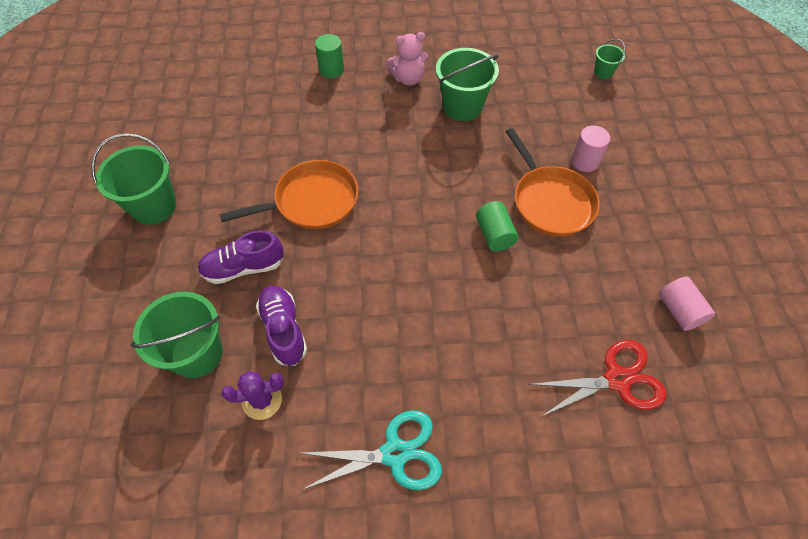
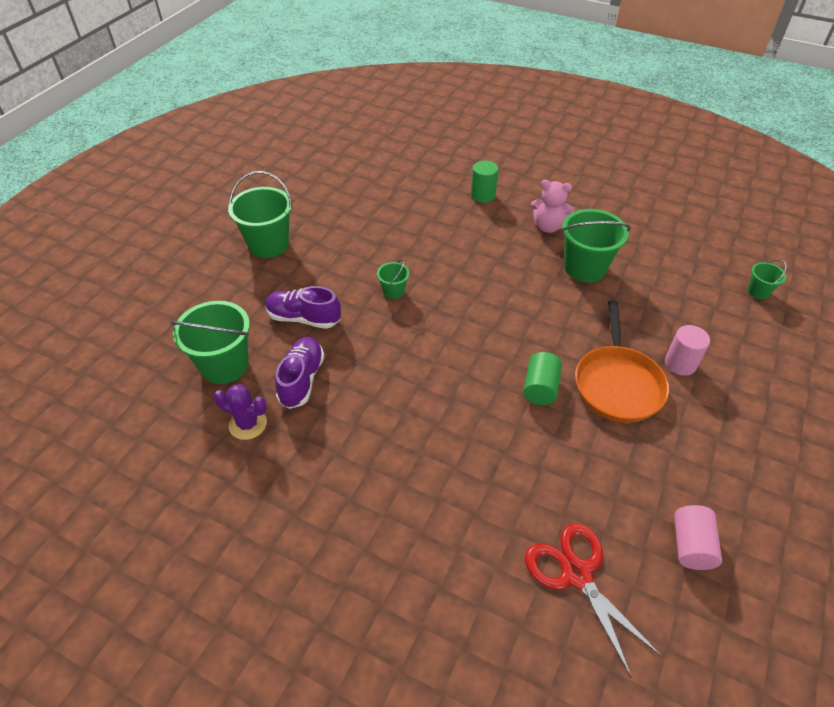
camera: 30 degrees right, 10 degrees down
(312, 201) = (393, 291): orange pan -> green bucket
(395, 454) = (323, 522): turquoise scissors -> none
(617, 379) = (576, 573): red scissors -> red scissors turned 135 degrees counterclockwise

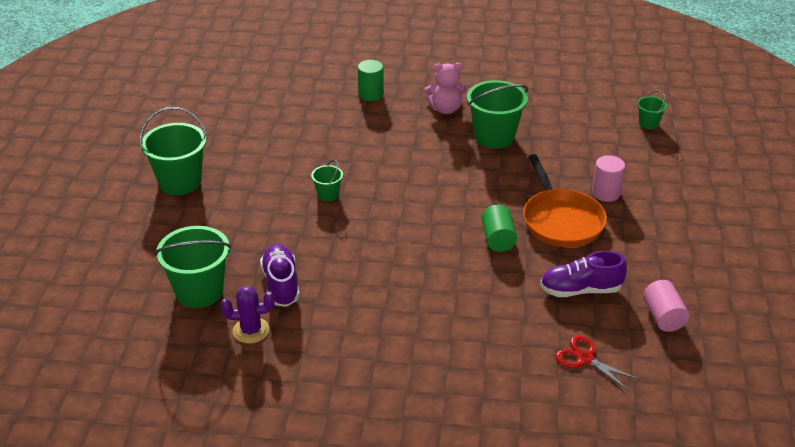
camera: 20 degrees left, 10 degrees down
(304, 318) = (253, 236): purple shoe -> purple shoe (580, 290)
(576, 573) = (585, 358): red scissors -> red scissors, size x0.66

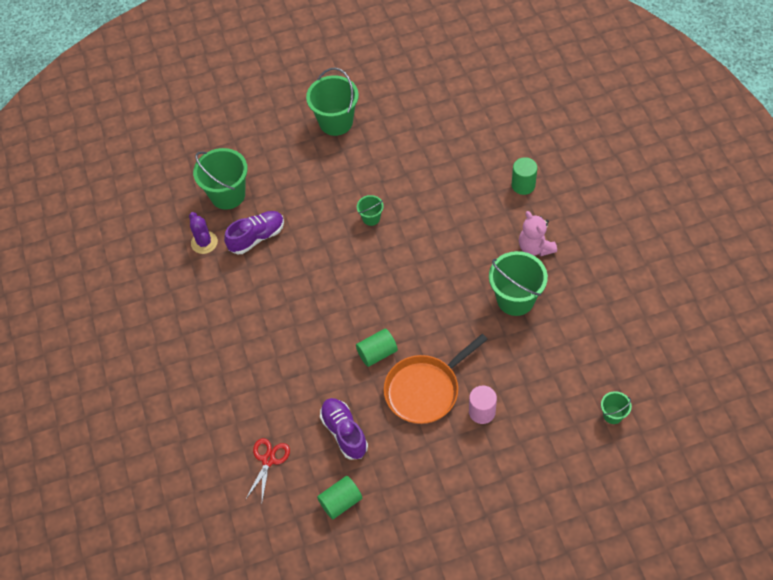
camera: 70 degrees right, 20 degrees up
(663, 317) = (341, 502): pink cylinder -> green cylinder

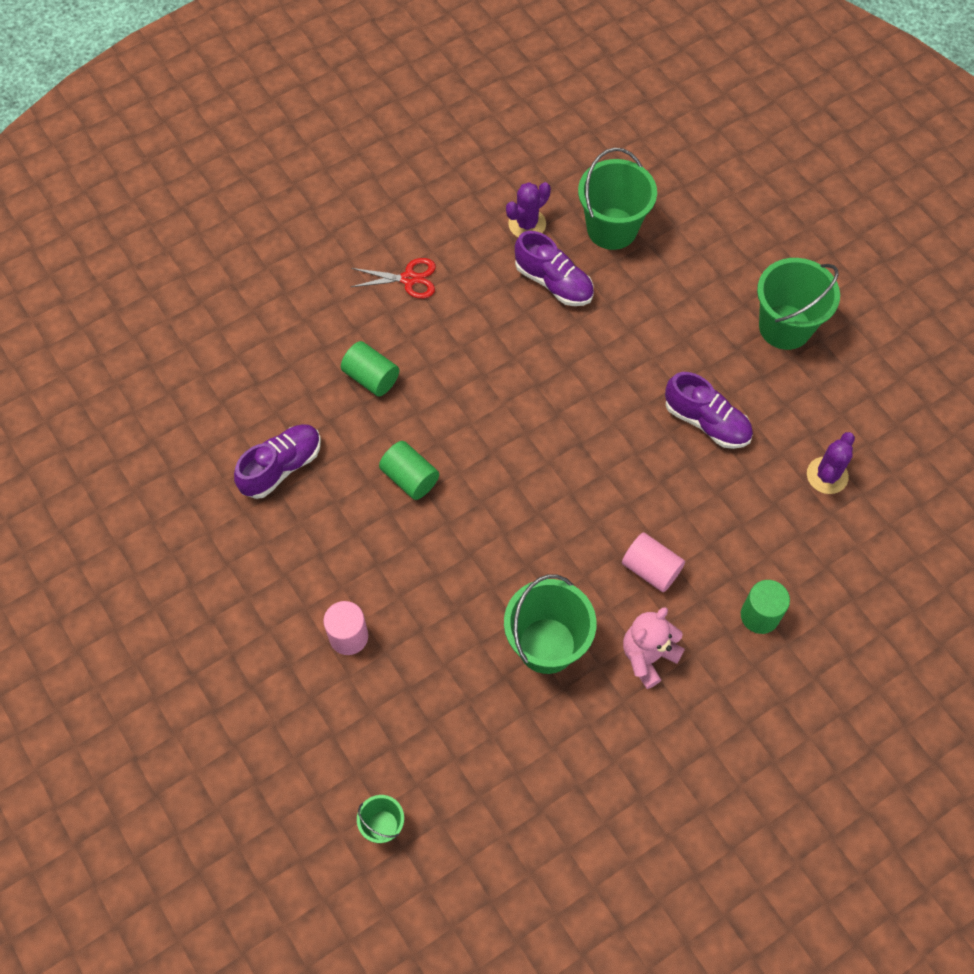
camera: 70 degrees right, 5 degrees up
(268, 460) = (225, 388): red scissors -> red scissors (409, 279)
(341, 502) = (182, 488): green cylinder -> green cylinder (371, 377)
(371, 218) = (630, 416): green bucket -> none
(388, 179) = (706, 422): none -> purple shoe
(425, 390) = (367, 553): orange pan -> none
(443, 129) = (827, 475): none -> purple cactus
(479, 232) = (651, 569): none -> pink cylinder

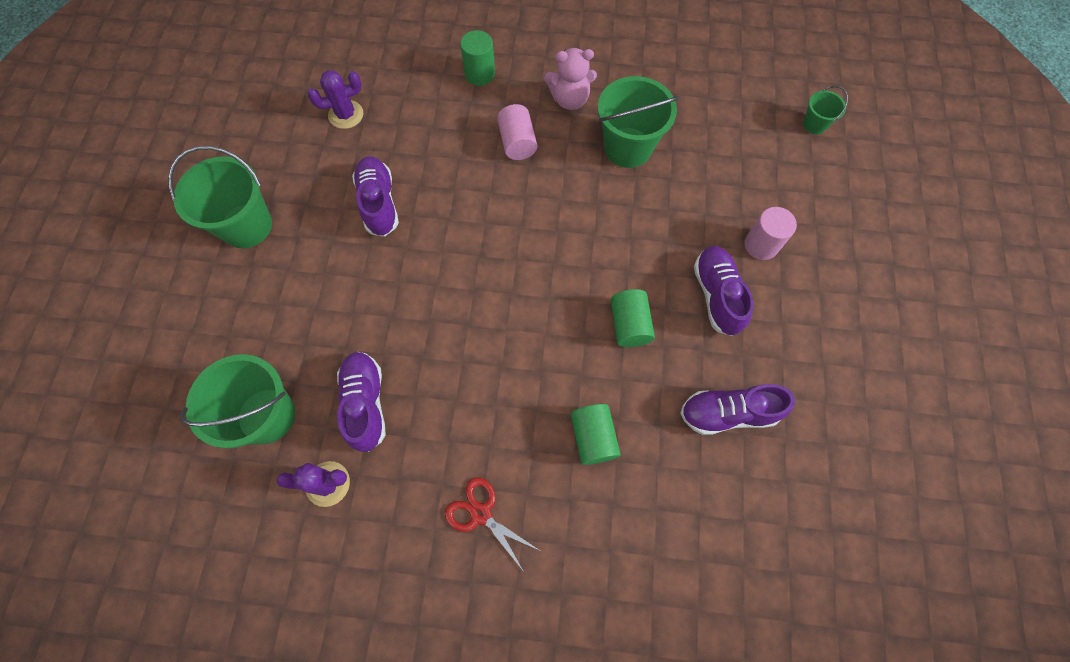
camera: 140 degrees left, 5 degrees up
(356, 557) = (717, 295): none -> purple shoe

